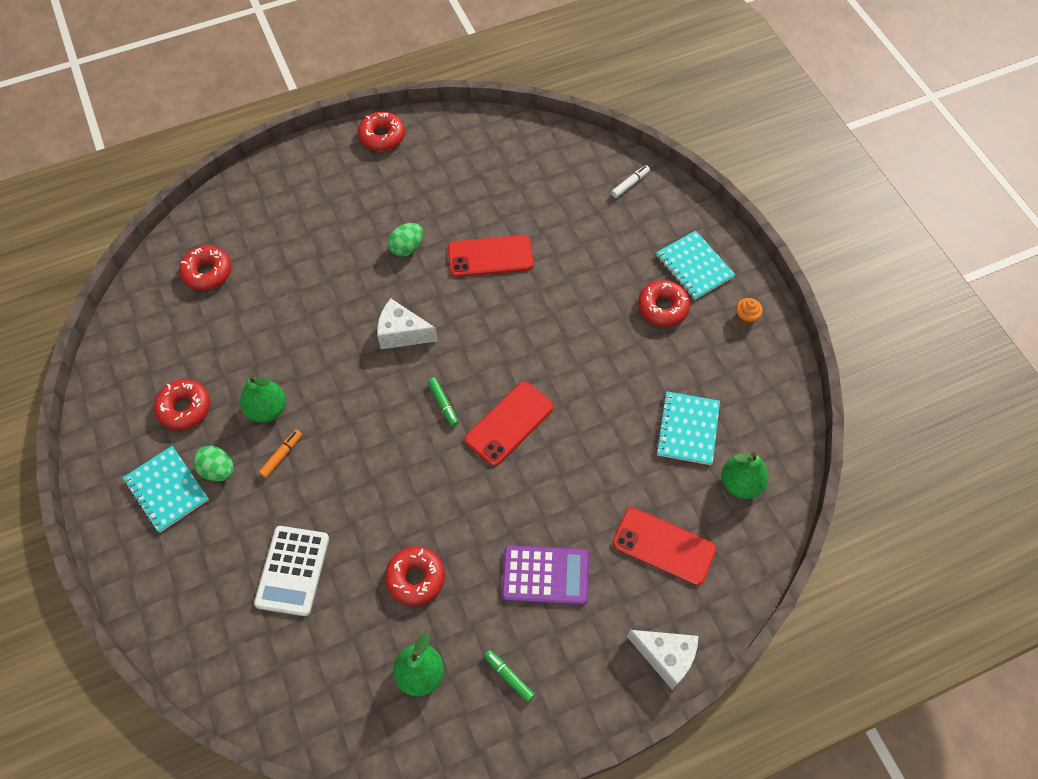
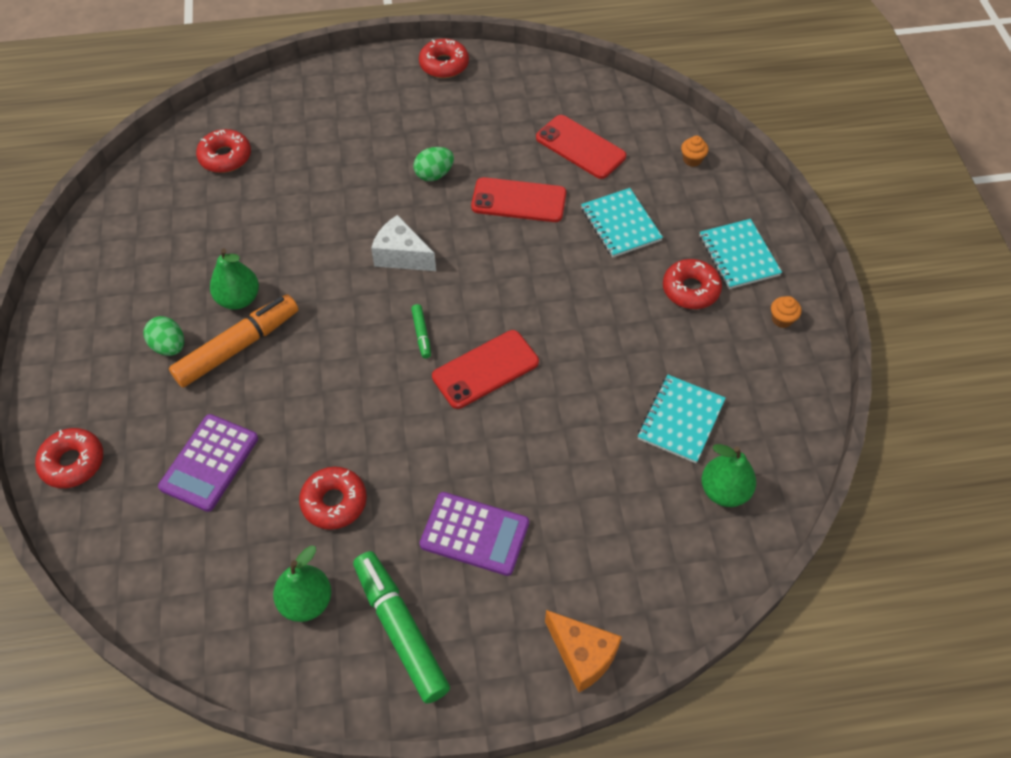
camera: 15 degrees right, 5 degrees down
(167, 490) = (112, 353): turquoise notebook -> turquoise notebook (620, 224)
(185, 408) = (157, 279): red donut -> red donut (73, 462)
(282, 455) = (238, 347): orange marker -> orange marker, size x2.25
(293, 570) = (209, 463): white calculator -> purple calculator
(509, 676) = (400, 630): green marker -> green marker, size x2.25
(630, 184) = (692, 160): white marker -> orange cupcake
(663, 546) = (616, 536): red phone -> red phone (580, 147)
(666, 657) = (582, 655): white cheese -> orange cheese

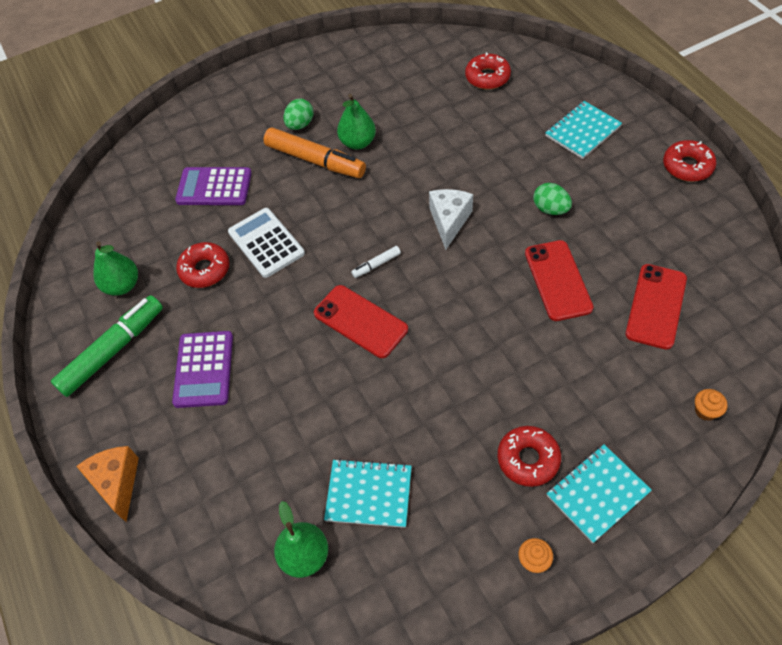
camera: 75 degrees right, 0 degrees up
(73, 462) = (192, 120): red donut -> none
(331, 429) = (266, 243): none -> white calculator
(421, 334) = (376, 265): green marker -> white marker
(582, 655) = (117, 483): orange cheese -> orange cheese turned 135 degrees clockwise
(620, 224) = (577, 372): turquoise notebook -> turquoise notebook (582, 131)

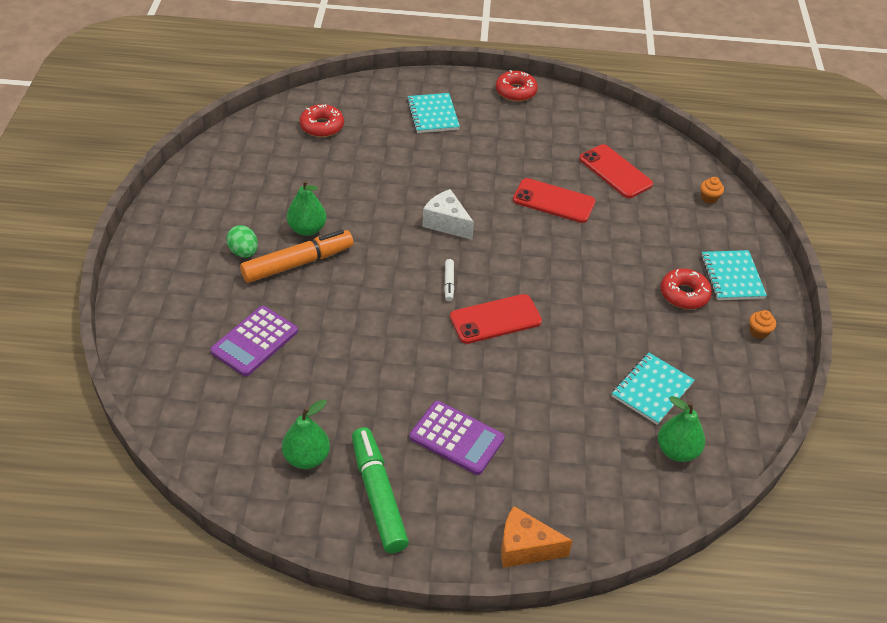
camera: 65 degrees left, 10 degrees down
(205, 270) = (347, 390): red donut -> none
(266, 243) = (358, 337): white calculator -> none
(550, 209) = (488, 169): green egg -> none

